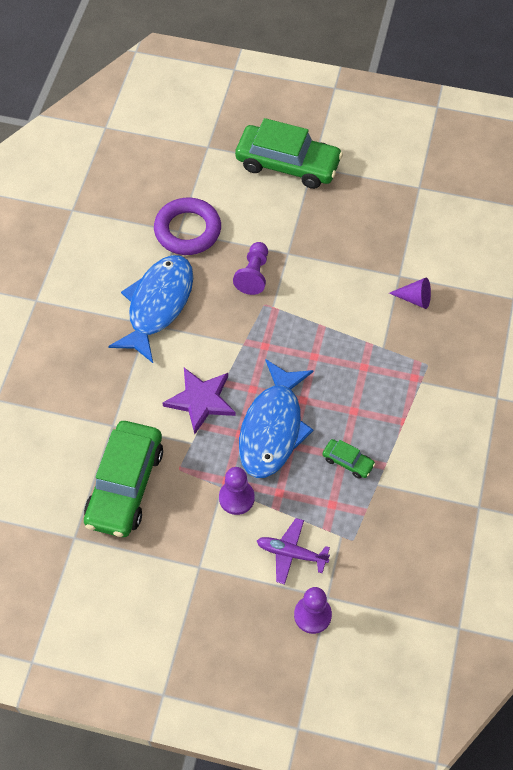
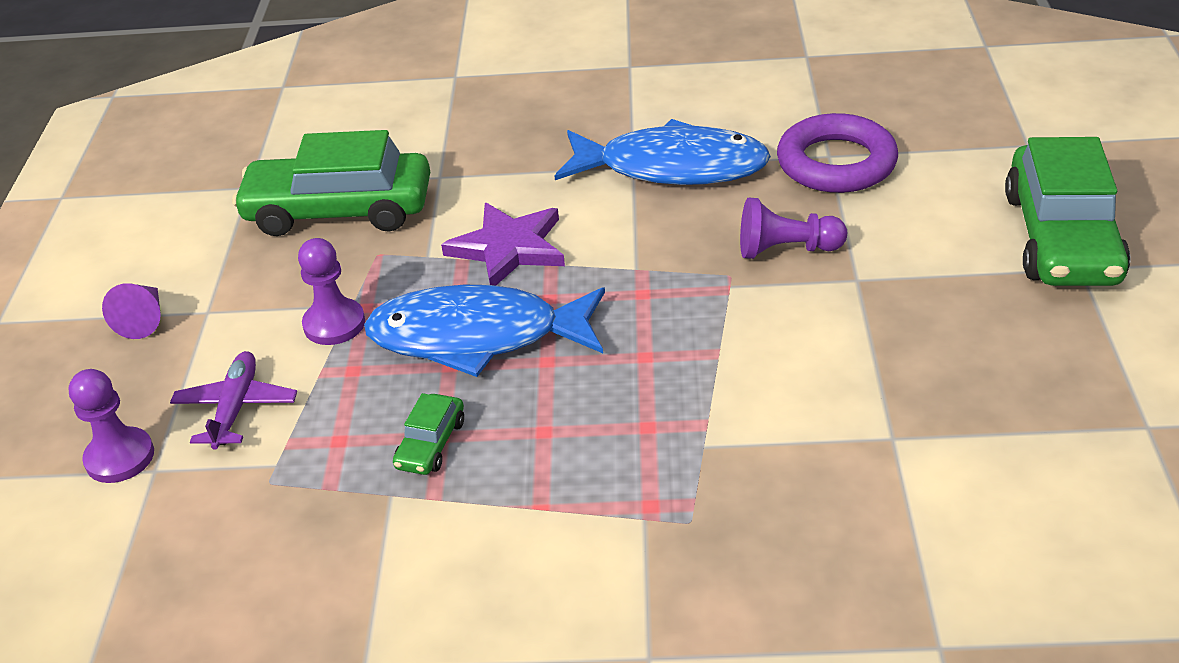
camera: 80 degrees right, 20 degrees down
(414, 299) = (846, 471): purple cone -> purple cone (144, 320)

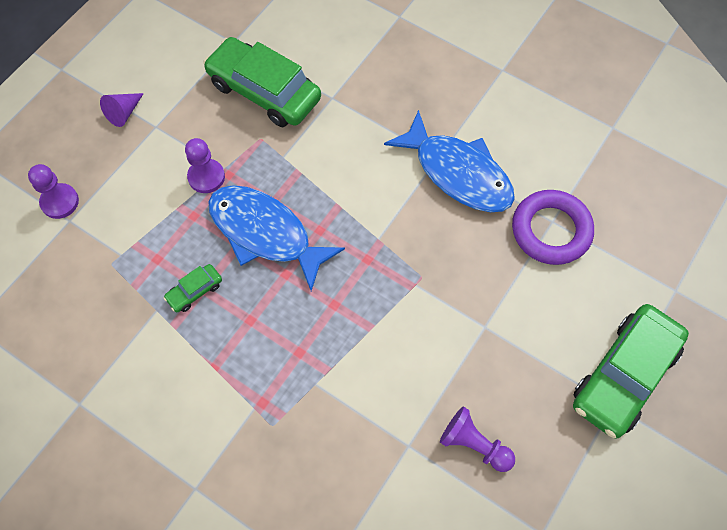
camera: 30 degrees right, 25 degrees up
(236, 408) = (127, 204): purple plane -> none
(508, 248) = (326, 179): purple star -> none
(786, 250) = (466, 279): purple pawn -> purple pawn (474, 444)

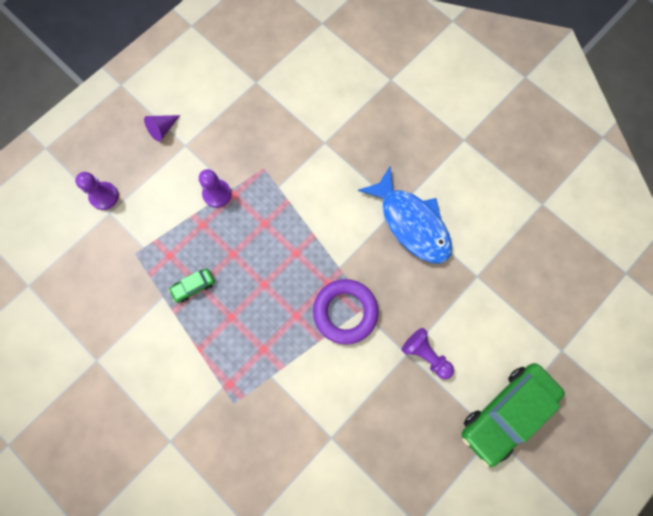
camera: 10 degrees right, 10 degrees up
(264, 91) = (273, 128): green car -> none
(265, 233) = (254, 248): blue fish -> none
(474, 444) = (380, 446): purple pawn -> purple pawn (425, 354)
(551, 230) = (474, 284): purple ring -> purple ring (345, 312)

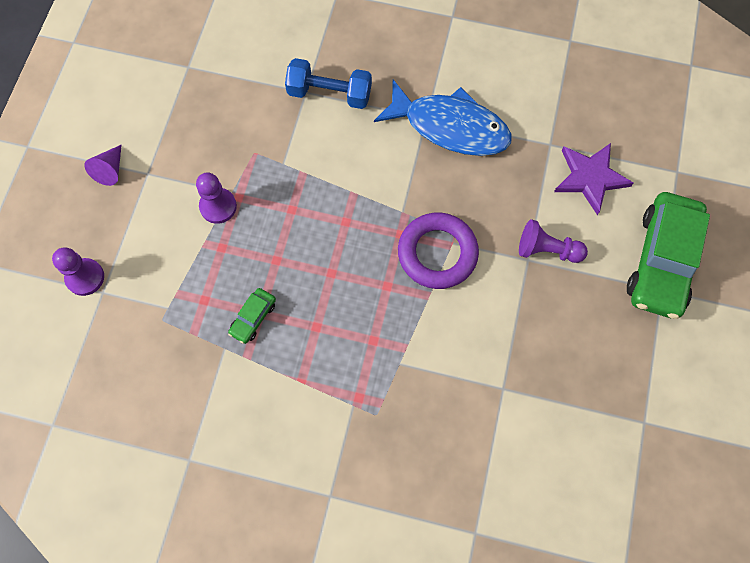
camera: 30 degrees left, 5 degrees down
(340, 152) = (329, 93): none -> blue dumbbell
(491, 318) = (590, 177): none -> purple star

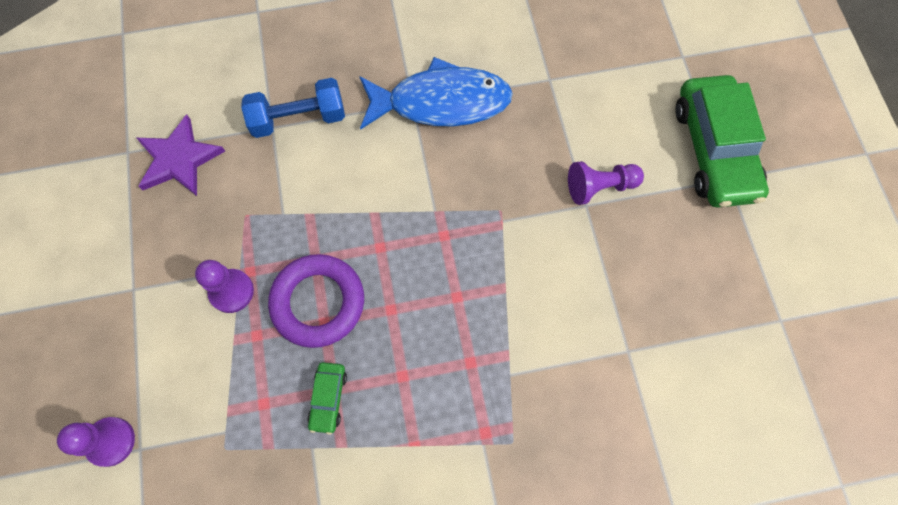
camera: 25 degrees left, 0 degrees up
(110, 170) = (87, 304): purple cone -> none
(437, 253) = (492, 239): purple ring -> purple ring (318, 302)
(590, 177) = (605, 96): purple star -> purple star (179, 159)

